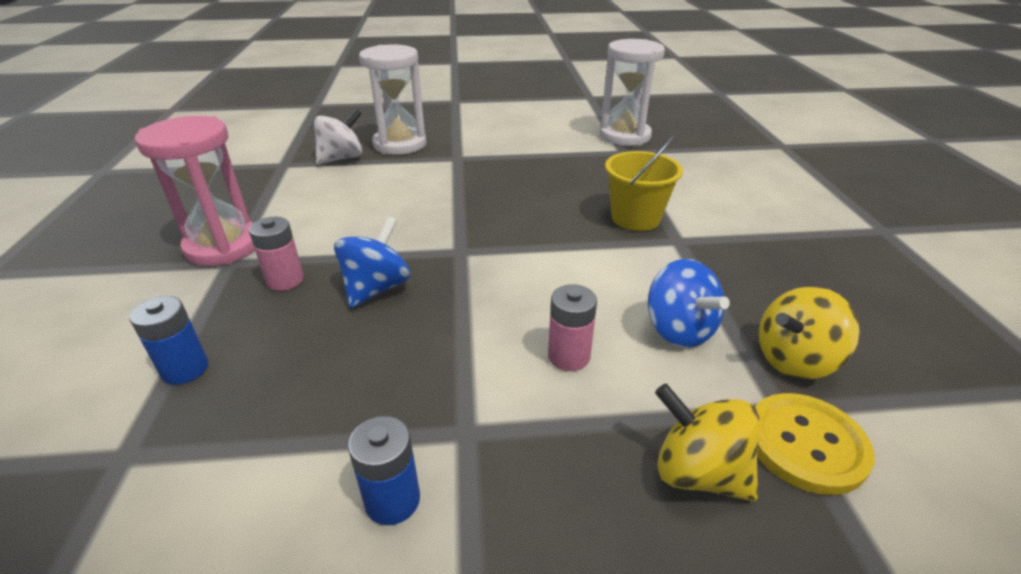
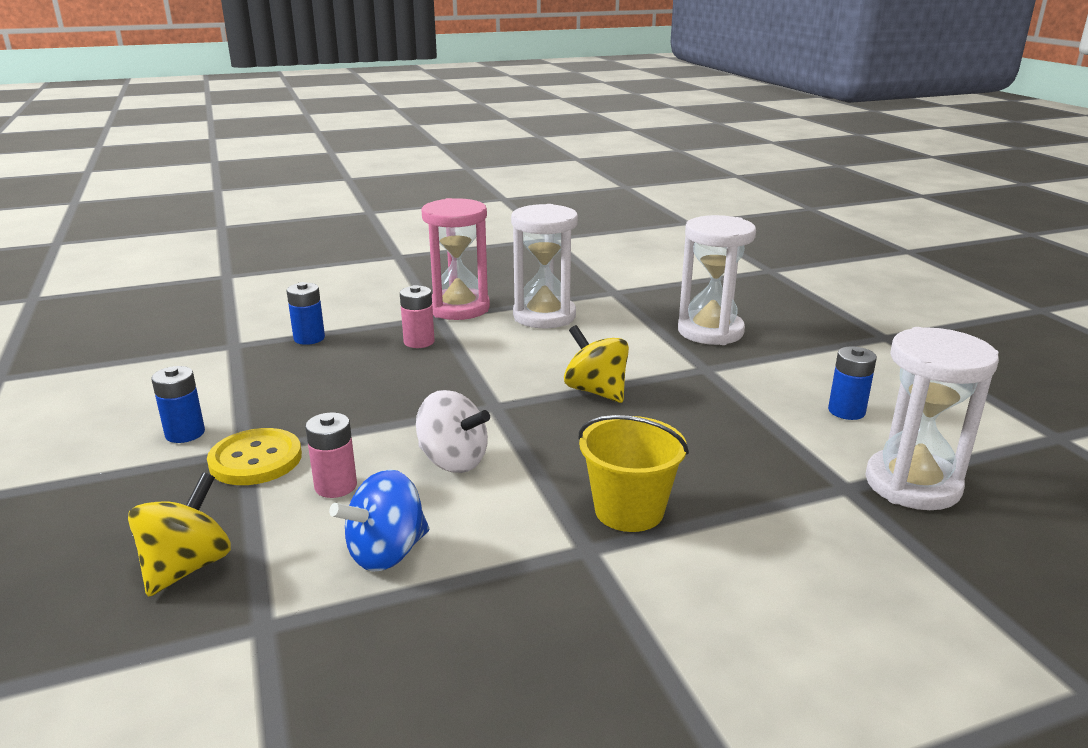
camera: 75 degrees right, 10 degrees down
(299, 203) = (544, 316): none -> white hourglass
(341, 158) = (649, 312): white spinning top -> white spinning top (453, 461)
(376, 288) = (418, 379): blue spinning top -> none
(541, 132) = (846, 411): none -> blue battery
(794, 360) = (343, 644): yellow spinning top -> yellow spinning top (596, 391)
(806, 444) = (211, 640): yellow button -> yellow button (255, 459)

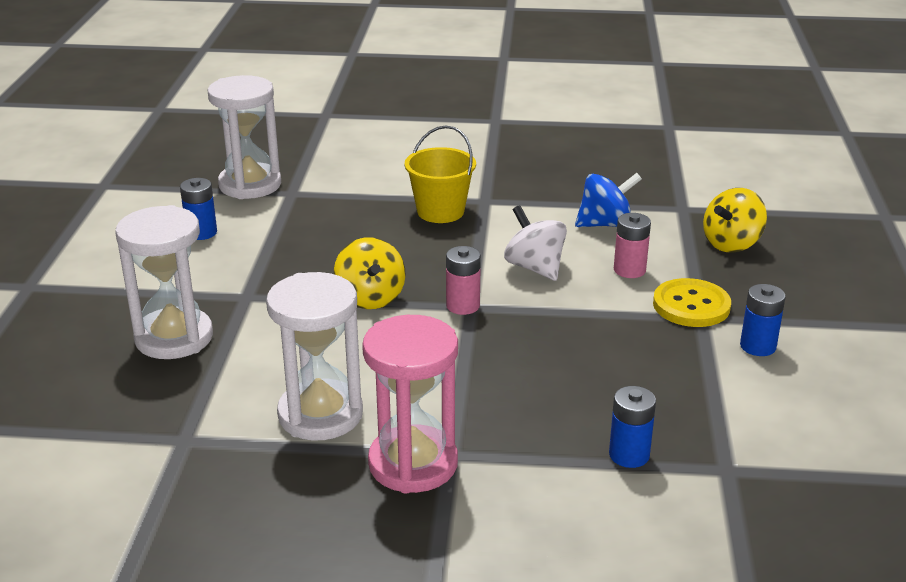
camera: 155 degrees left, 5 degrees up
(419, 342) = (497, 410): pink battery -> pink battery (463, 306)

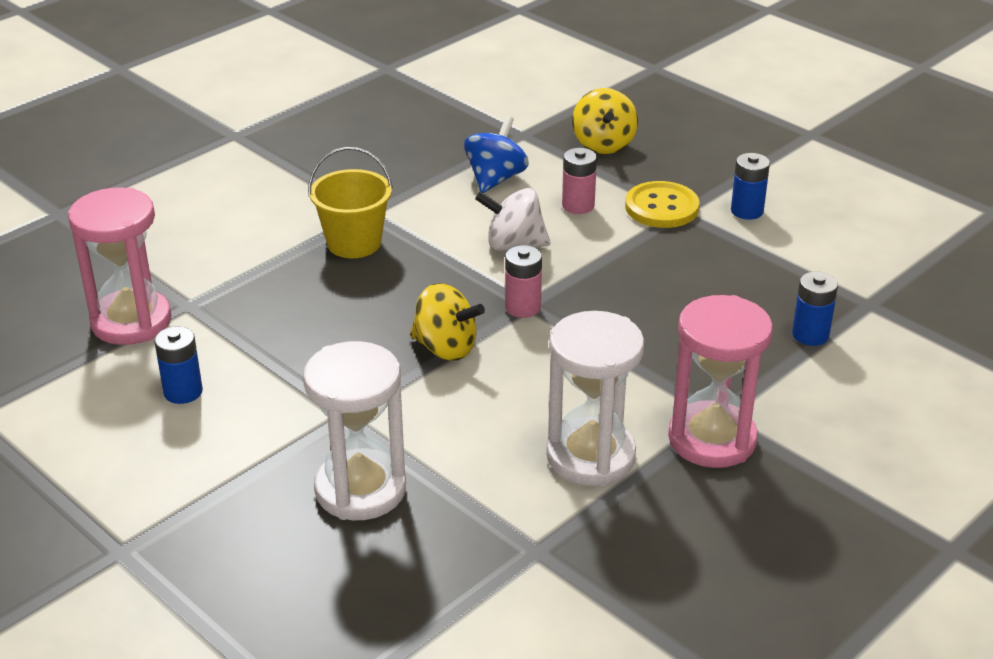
camera: 50 degrees left, 5 degrees up
(250, 185) = (131, 321): white hourglass -> pink hourglass

